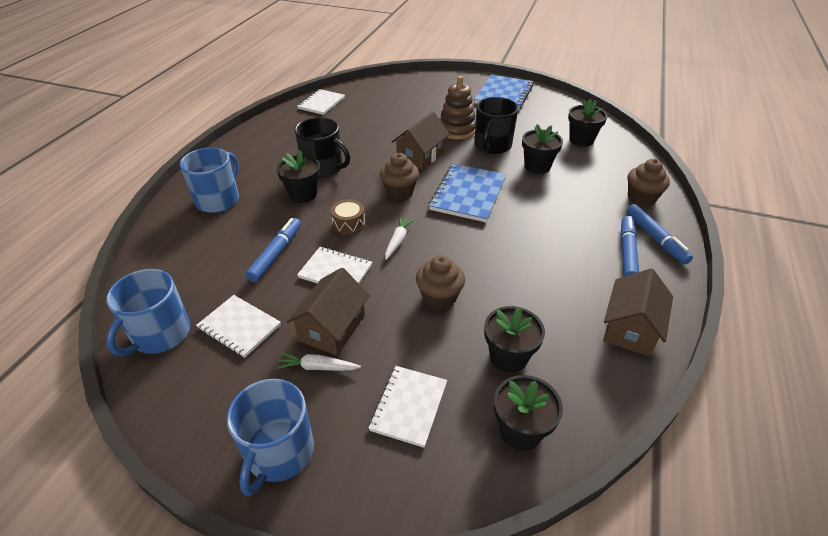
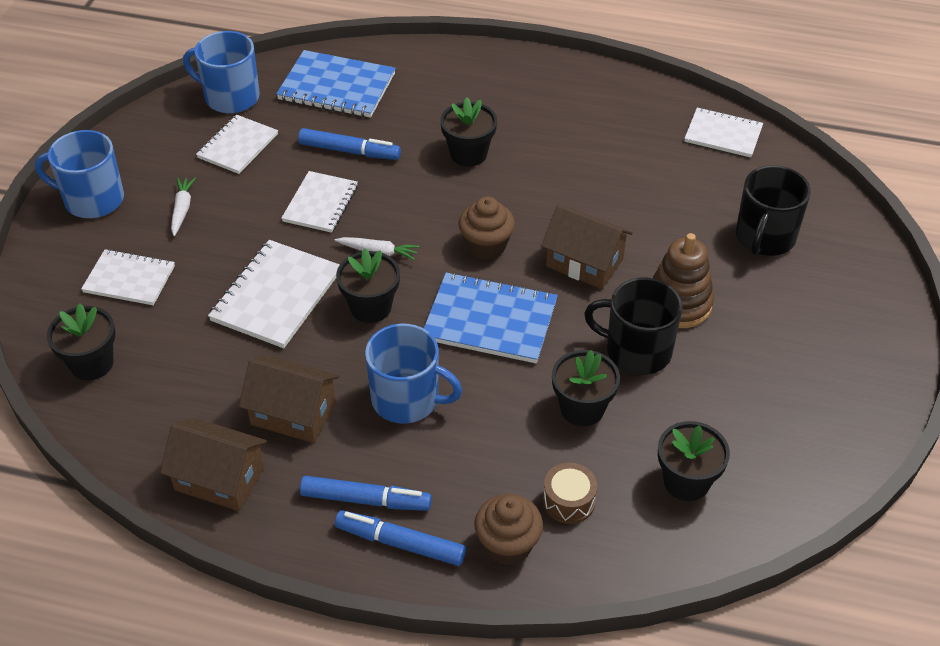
camera: 85 degrees right, 5 degrees up
(218, 200) = (448, 85): blue mug -> blue mug (407, 399)
(323, 168) = (534, 163): black mug -> black mug (764, 237)
(332, 328) = (233, 212): brown house -> brown house (293, 413)
(348, 224) = (409, 204): brown drum -> brown drum (569, 501)
(439, 297) = (276, 296): brown cupcake -> white notebook
(504, 94) = (838, 372): blue notebook -> blue notebook (336, 87)
(508, 357) = (184, 357): black flower pot -> black flower pot (371, 307)
(655, 238) = (400, 543): blue marker -> blue marker turned 45 degrees clockwise

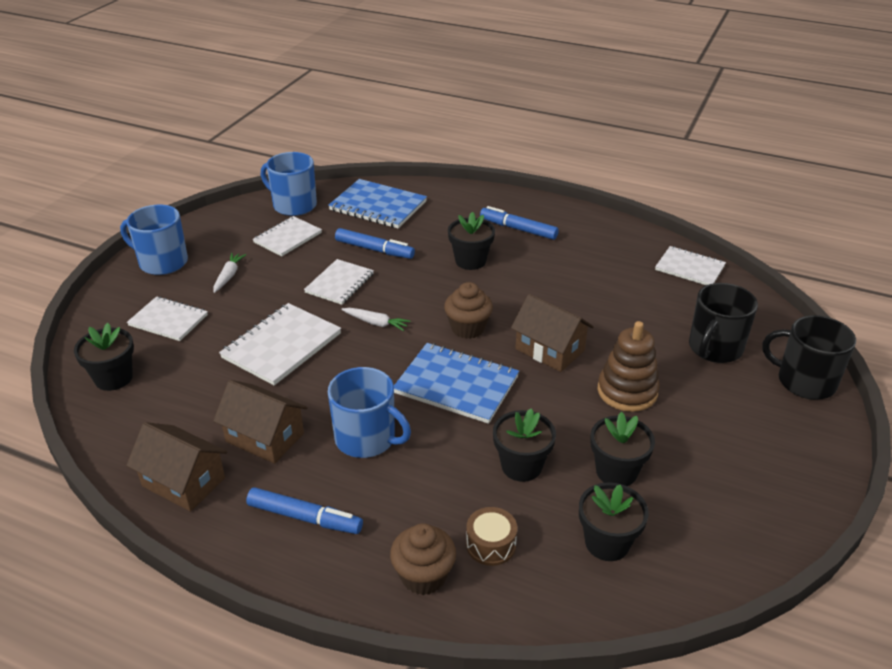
camera: 10 degrees right, 10 degrees down
(371, 307) = (357, 363): black flower pot -> black flower pot (616, 472)
(400, 543) = (324, 560): blue marker -> blue marker (518, 229)
(636, 351) = (581, 424): black mug -> black mug (804, 381)

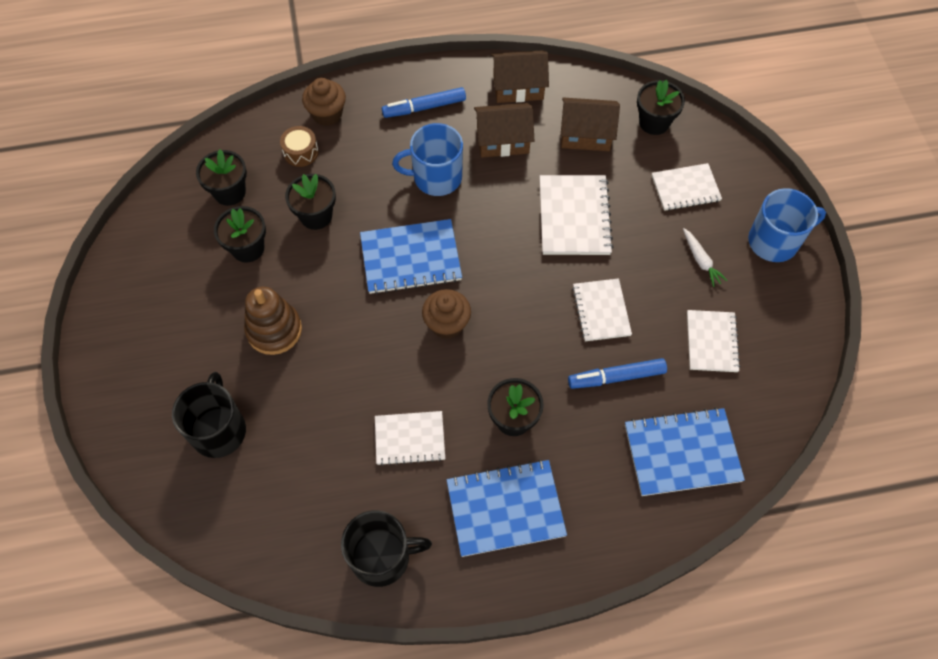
camera: 145 degrees right, 25 degrees up
(293, 205) = (764, 396): blue mug -> none
(376, 323) = (526, 283): white carrot -> none
(518, 229) = (505, 508): blue marker -> blue notebook
(549, 350) = (362, 340): brown house -> brown house (586, 134)
(689, 268) = (287, 552): white notebook -> white notebook (410, 439)
(804, 381) = (126, 432): black mug -> black mug (382, 557)

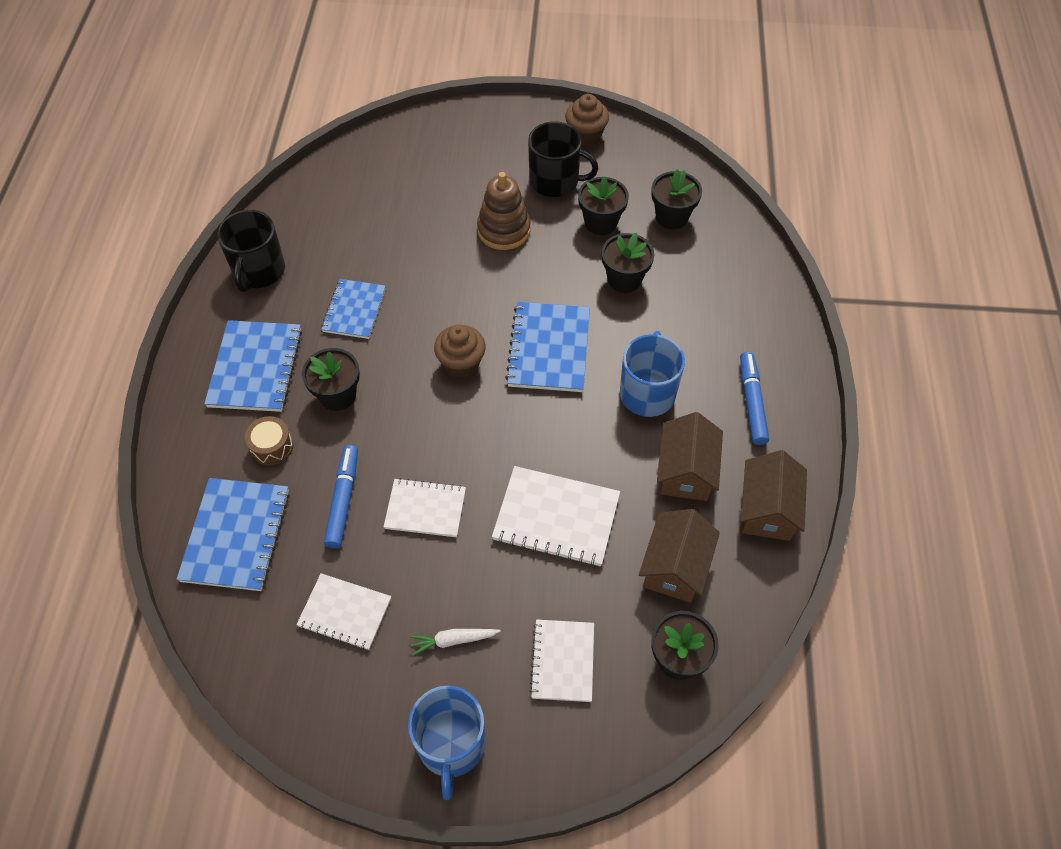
camera: 105 degrees right, 5 degrees down
(219, 430) = (420, 182): black mug -> black mug (555, 181)
(301, 152) = (710, 279): brown drum -> brown drum (272, 446)
(327, 114) = (758, 309): brown cupcake -> brown cupcake (585, 135)
(410, 439) = (354, 310): white notebook -> blue notebook

